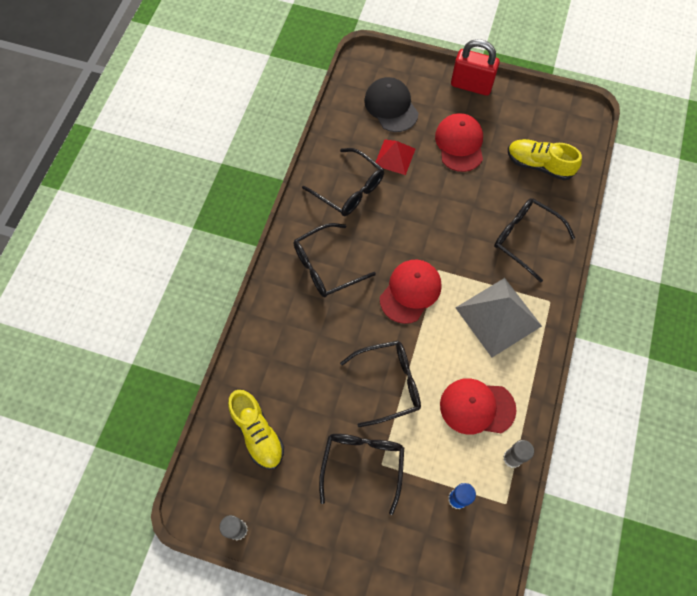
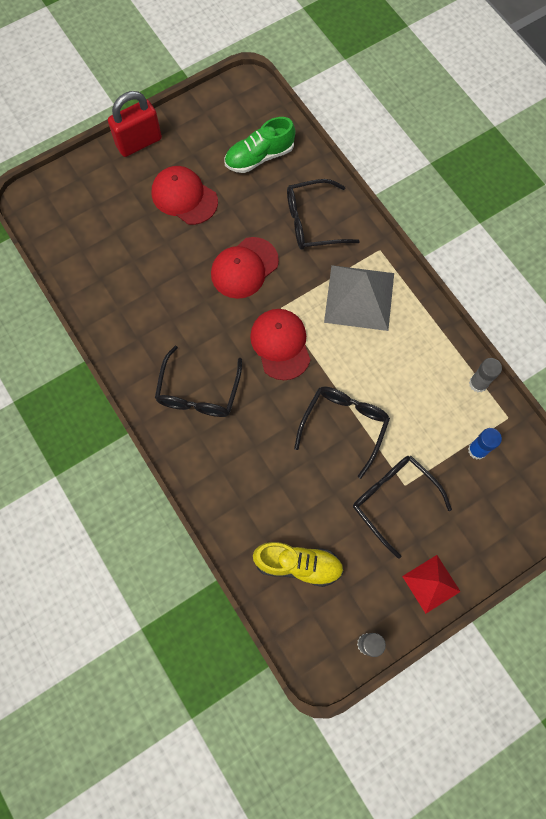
camera: 50 degrees left, 5 degrees up
(349, 189) = (144, 316): black glasses -> none
(391, 106) = (97, 219): black cap -> none
(394, 157) = (148, 256): red pyramid -> red pyramid (431, 584)
(477, 407) = (418, 375): red cap -> red cap (244, 268)
(539, 165) = (259, 157): yellow shoe -> green shoe

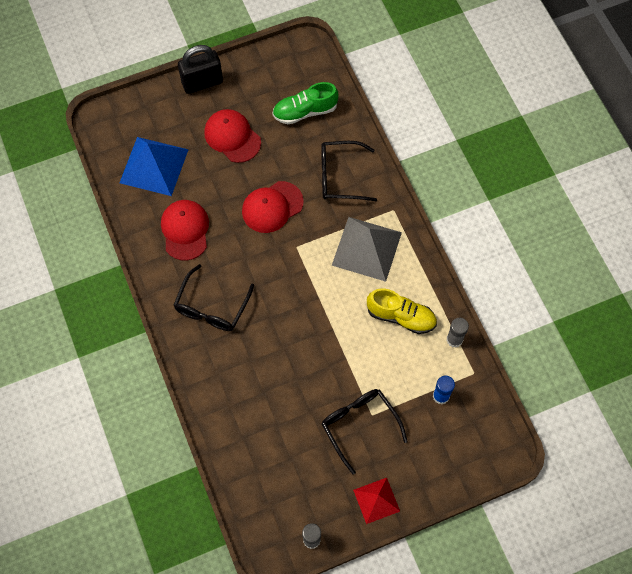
camera: 10 degrees right, 5 degrees down
(102, 243) = (154, 166): none -> blue pyramid
(139, 142) = (202, 83): red padlock -> black padlock
(280, 344) = (290, 278): red cap -> red cap (185, 230)
(298, 564) = (267, 465): yellow shoe -> yellow shoe (401, 316)
(344, 425) = (330, 356): black glasses -> none

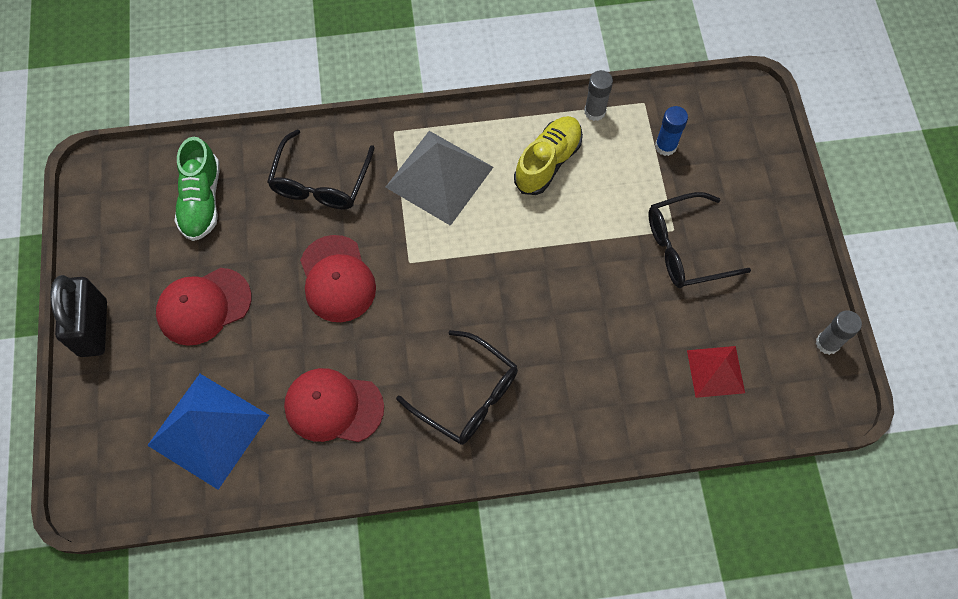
camera: 75 degrees left, 0 degrees up
(376, 500) = (787, 254): red pyramid -> red pyramid (715, 371)

